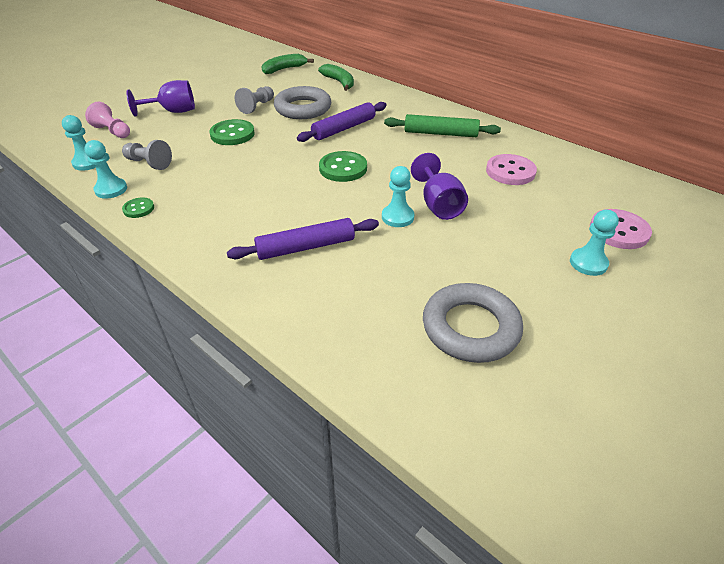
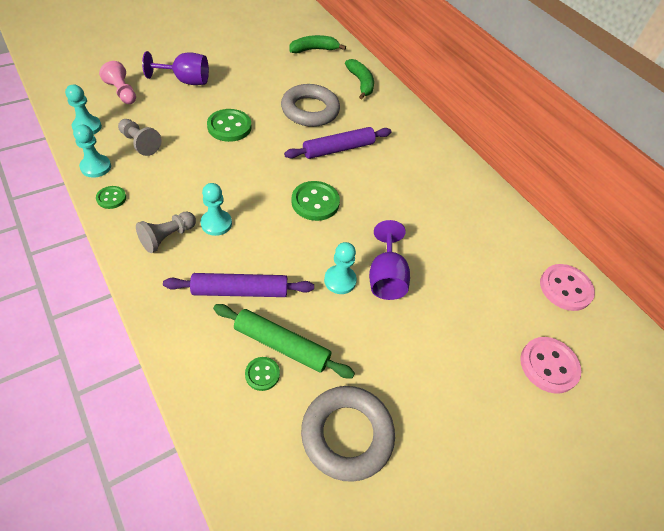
camera: 10 degrees right, 10 degrees up
(257, 107) = (266, 95): grey pawn -> grey pawn (167, 237)
(362, 304) = (262, 374): none -> green button
(440, 133) = (431, 183): green rolling pin -> green rolling pin (282, 345)
(510, 171) = (477, 255): pink button -> pink button (565, 288)
(588, 263) = (496, 396): turquoise pawn -> turquoise pawn (216, 223)

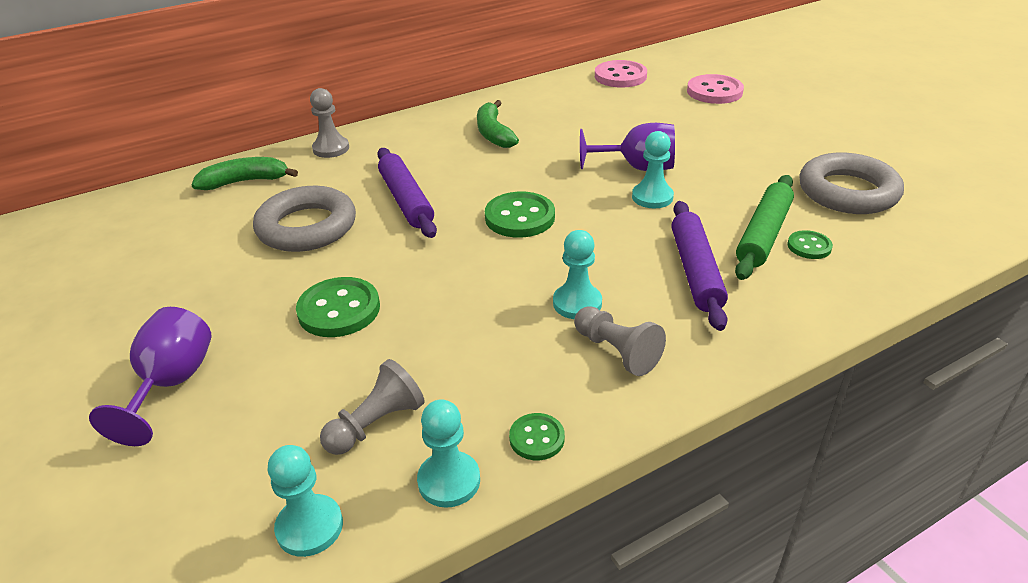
camera: 80 degrees left, 15 degrees down
(122, 92) = (184, 487): pink pawn -> none
(314, 50) = (126, 227): green banana -> green banana (494, 133)
(404, 113) = (331, 149): none -> grey pawn

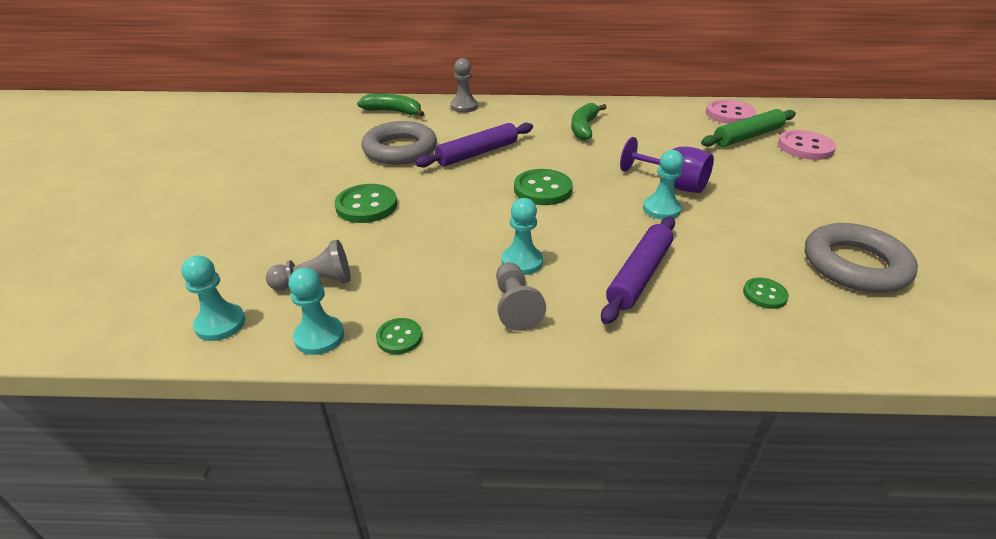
camera: 30 degrees right, 0 degrees up
(172, 384) = (239, 212): purple goblet -> none
(406, 200) = (477, 153): purple rolling pin -> purple rolling pin turned 45 degrees clockwise
(763, 235) = (730, 270): green rolling pin -> green rolling pin (747, 136)

